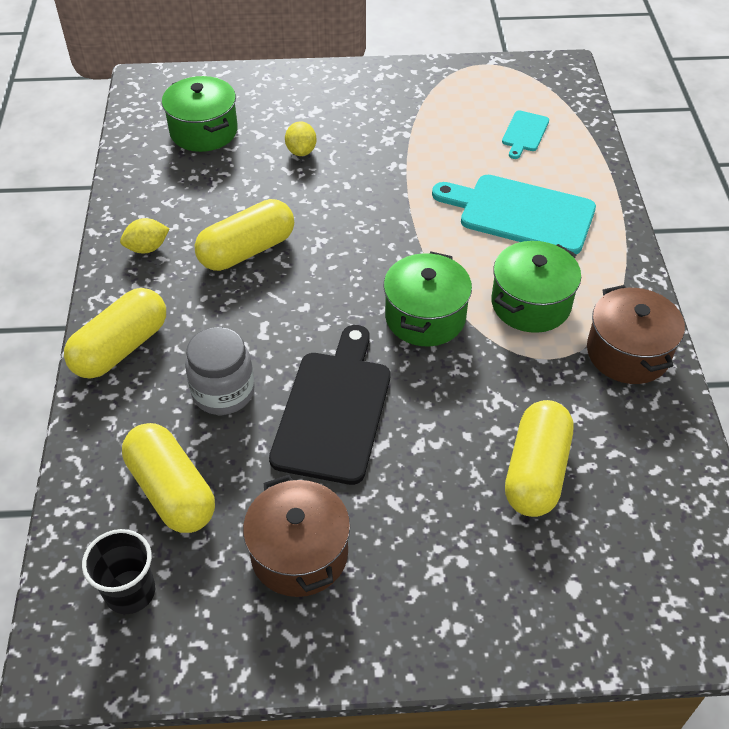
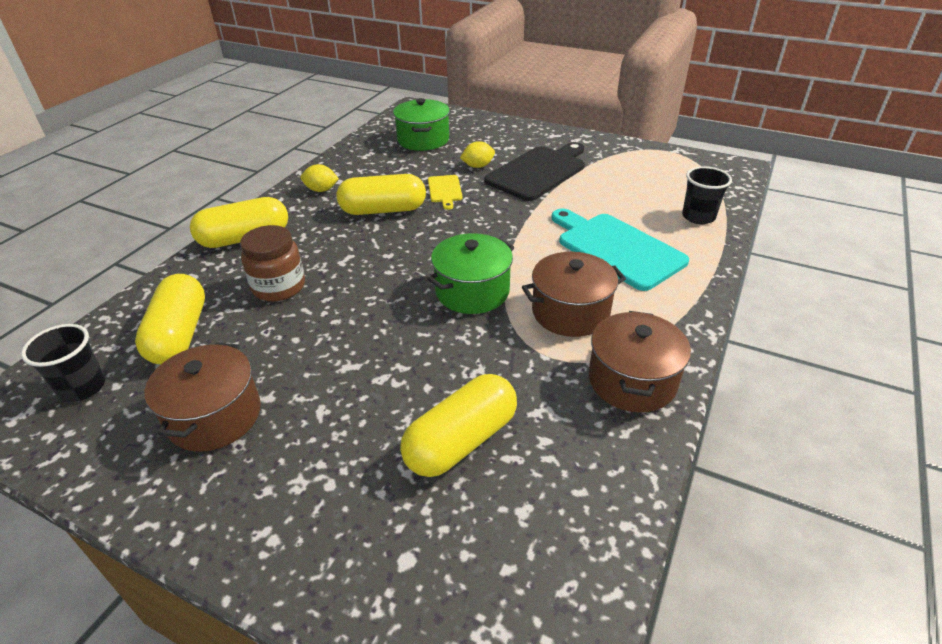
camera: 30 degrees right, 10 degrees down
(223, 392) = (279, 287): grey jar -> brown jar
(292, 199) = (445, 190): none -> yellow cutting board
(301, 151) = (478, 166): yellow lemon -> yellow lemon turned 45 degrees clockwise
(334, 410) = (342, 327): black cutting board -> black cutting board (538, 172)
(524, 133) = (665, 199): turquoise cutting board -> none
(531, 304) = (570, 312): green pot -> brown pot
(568, 146) = (698, 217): none -> black cup

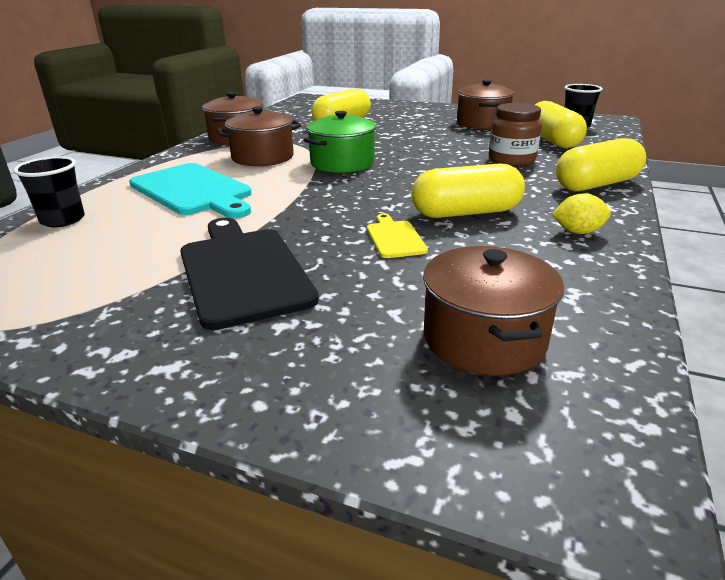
camera: 175 degrees right, 10 degrees down
(423, 140) = (484, 338): green pot -> brown pot
(478, 166) = (349, 278): yellow lemon -> none
(538, 172) = (243, 271): black cutting board -> black cutting board turned 120 degrees clockwise

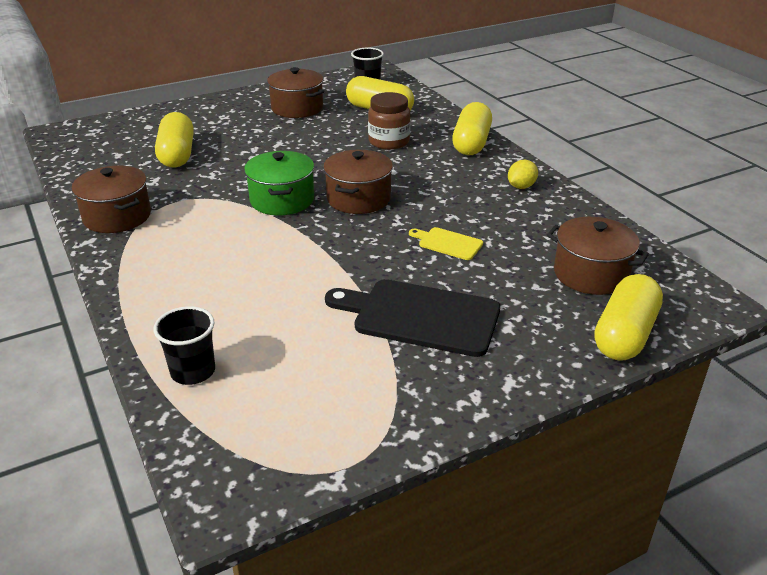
camera: 50 degrees left, 5 degrees up
(193, 191) = (229, 287): turquoise cutting board -> none
(263, 157) = (201, 226): brown pot -> brown pot (358, 198)
(466, 213) = (447, 203): yellow capsule -> yellow capsule (624, 334)

